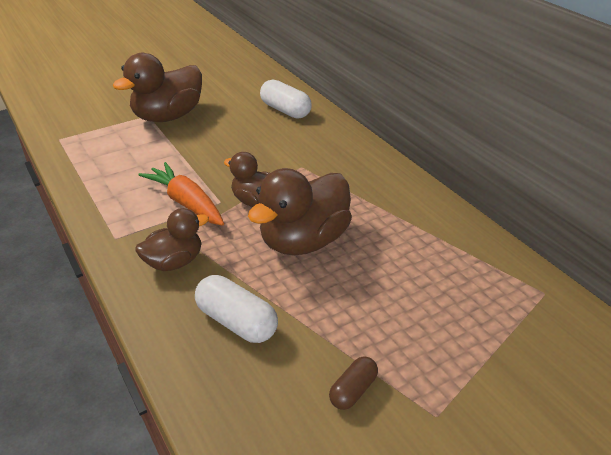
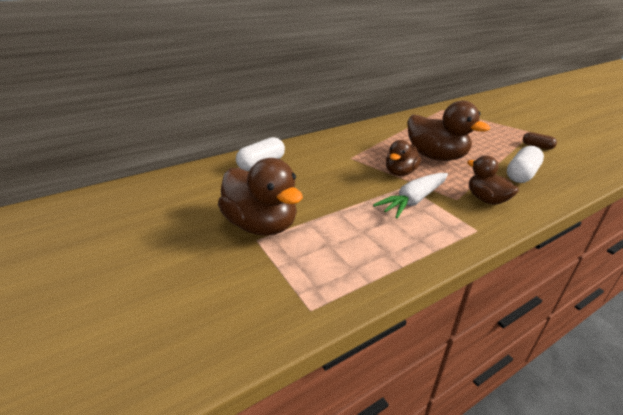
camera: 90 degrees left, 5 degrees down
(186, 203) = (413, 201): orange carrot -> white carrot

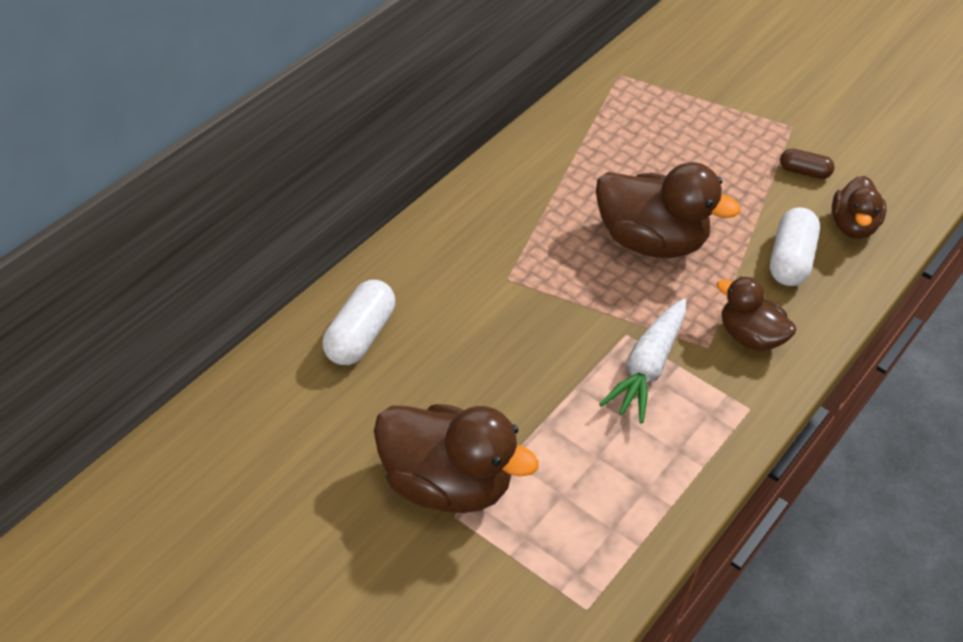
camera: 25 degrees left, 15 degrees up
(400, 172) = (605, 301): brown duck -> brown duck (852, 226)

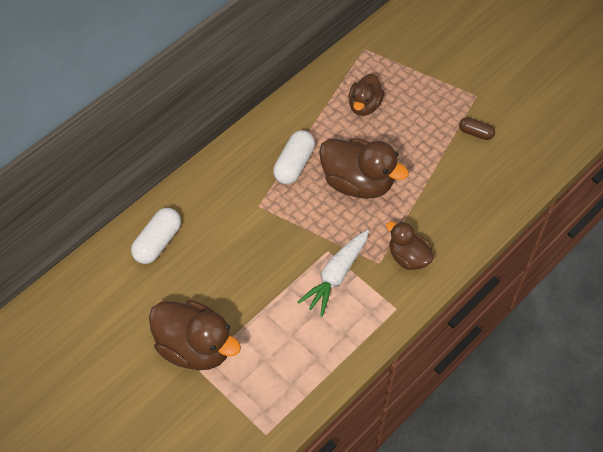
camera: 10 degrees right, 10 degrees up
(789, 260) = (449, 201): white capsule -> white capsule (294, 164)
(852, 226) = (498, 177): brown duck -> brown duck (364, 105)

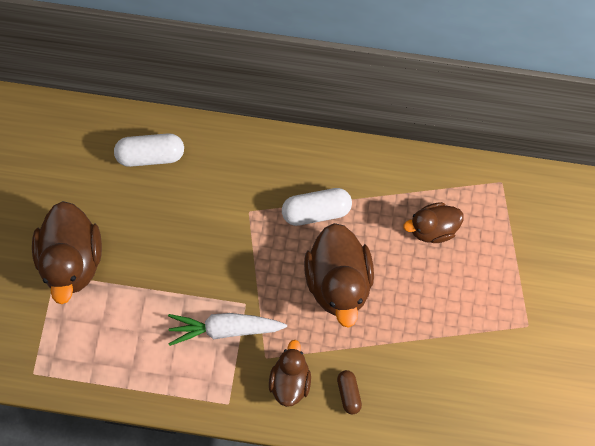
camera: 55 degrees right, 15 degrees up
(475, 133) = (480, 353): brown capsule -> brown capsule (348, 393)

